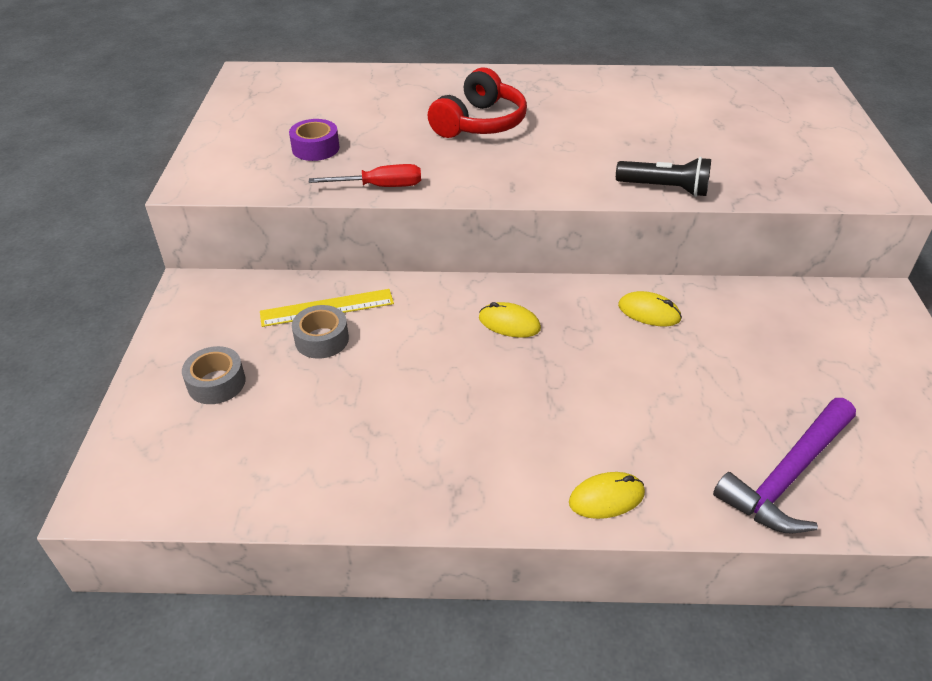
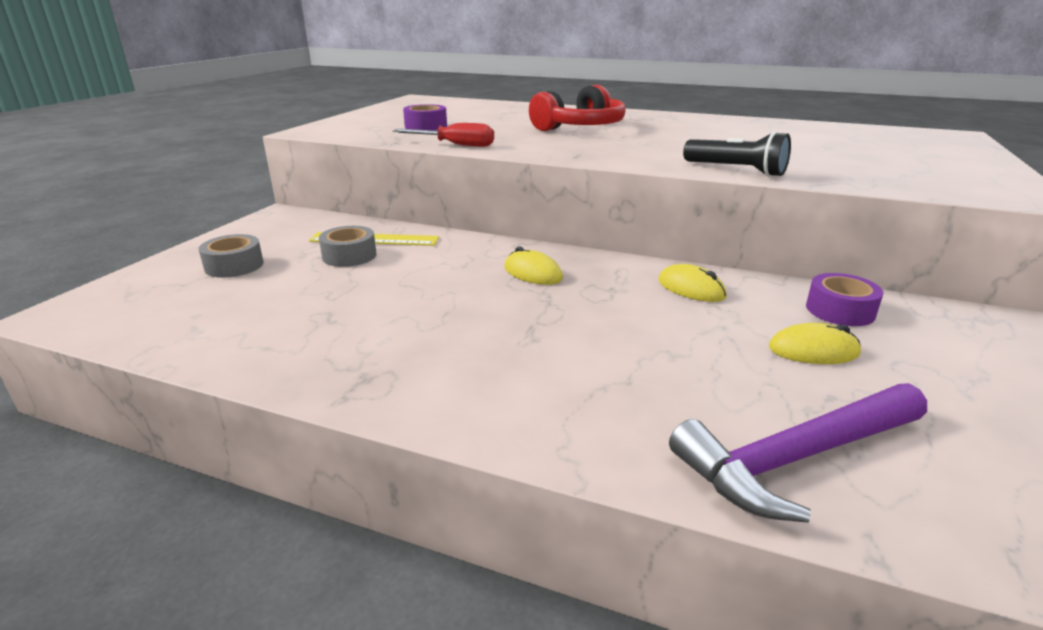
camera: 20 degrees right, 15 degrees down
(606, 498) = (529, 423): yellow mouse -> yellow mouse (813, 350)
(767, 312) = (840, 310): none -> purple tape

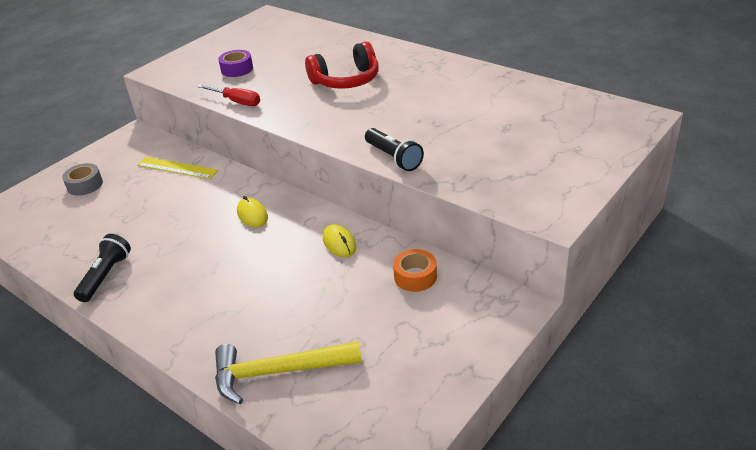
camera: 20 degrees right, 10 degrees up
(345, 365) = (105, 276): none -> black flashlight
(349, 256) = (153, 183): grey tape -> none
(796, 458) = (278, 372): purple hammer -> yellow hammer
(813, 350) = (362, 306): yellow mouse -> none
(840, 310) = (415, 276): purple tape -> orange tape

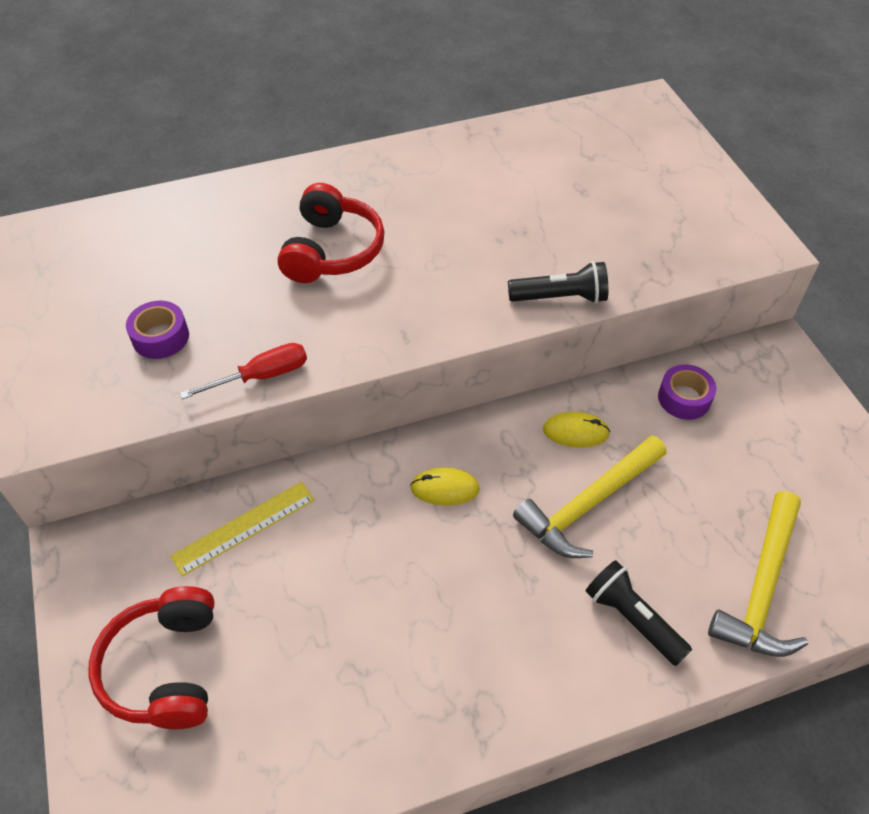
camera: 60 degrees left, 15 degrees up
(85, 185) = (165, 668): grey tape -> red headphones
(105, 276) = (443, 713): black flashlight -> black flashlight (632, 619)
(285, 270) = (588, 504): none -> yellow hammer
(415, 276) = (684, 398): orange tape -> purple tape

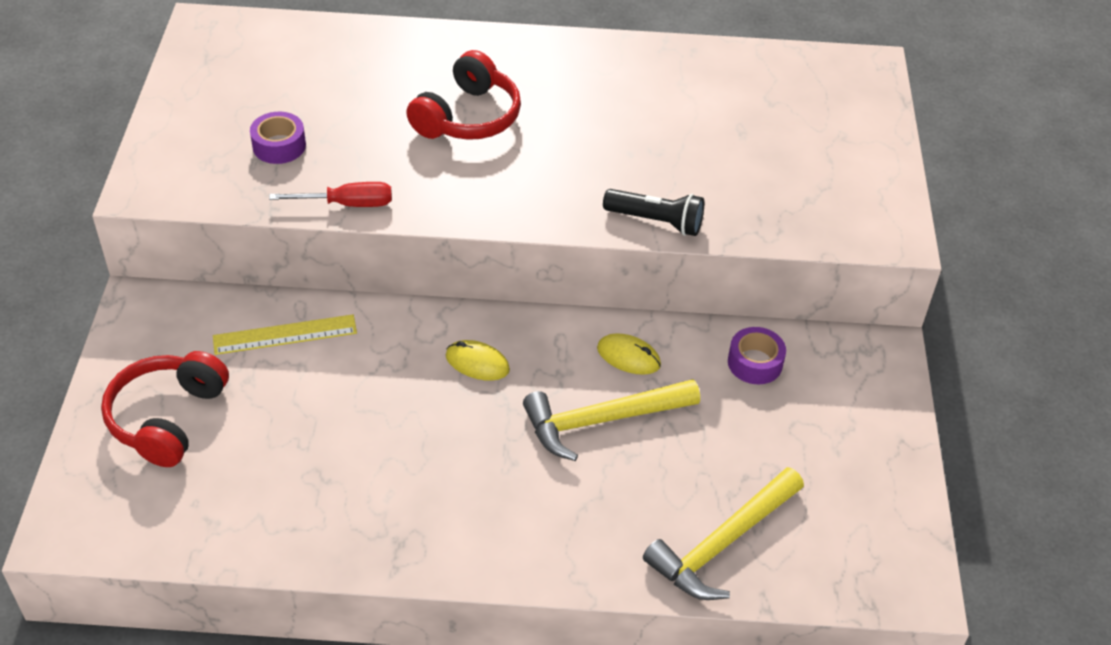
camera: 20 degrees right, 5 degrees down
(632, 619) = (584, 524): black flashlight -> none

